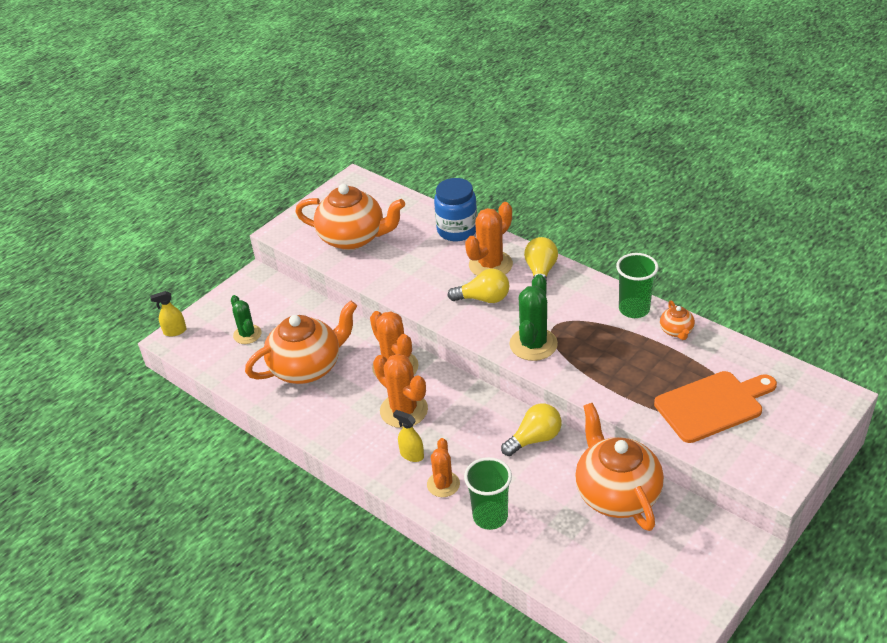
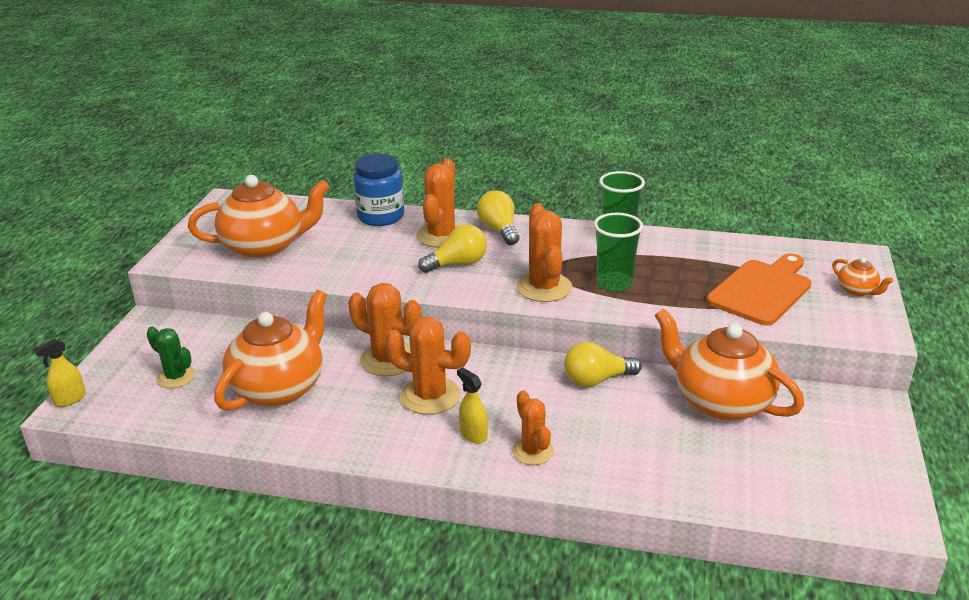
camera: 30 degrees left, 10 degrees down
(411, 455) = (473, 435): yellow spray bottle -> yellow spray bottle turned 45 degrees clockwise
(490, 516) = (610, 464): green cup -> green cup (614, 283)
(533, 344) = (544, 288): green cactus -> orange cactus
(534, 439) = (596, 380): yellow light bulb -> yellow light bulb turned 135 degrees counterclockwise
(676, 331) = (673, 244): orange teapot -> orange teapot (857, 291)

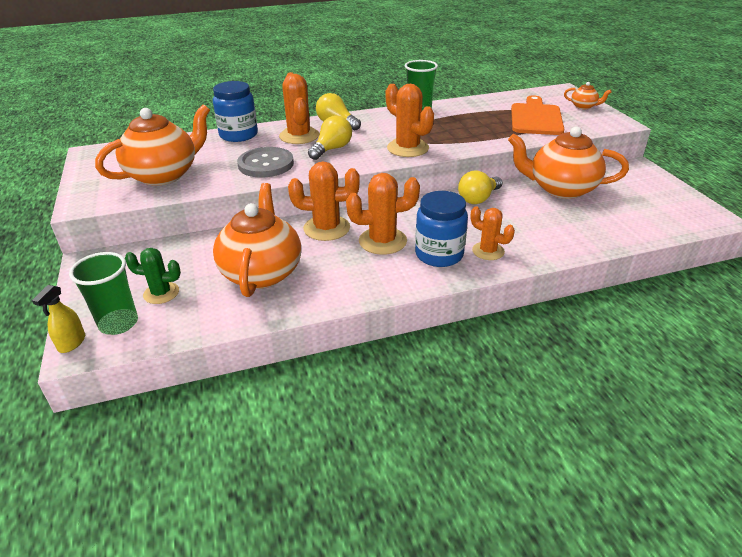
camera: 30 degrees left, 5 degrees up
(370, 263) = (266, 164): none -> grey button
(473, 435) = (439, 254): yellow spray bottle -> blue jar
(614, 283) = (448, 135): green cup -> green cup (118, 323)

